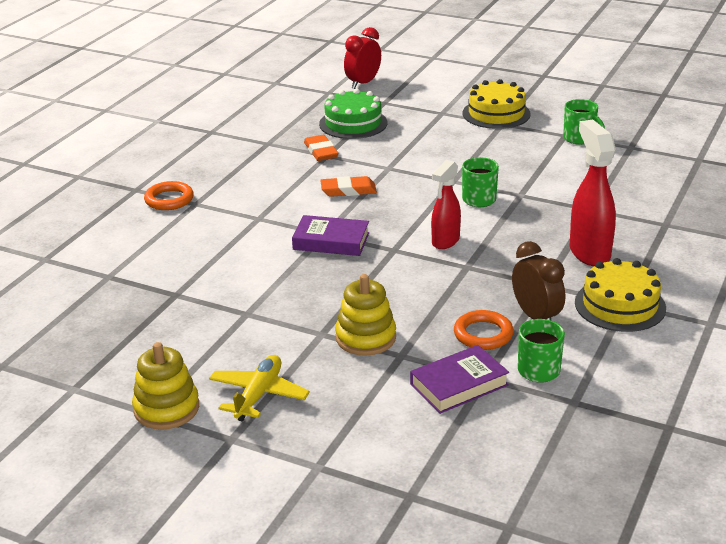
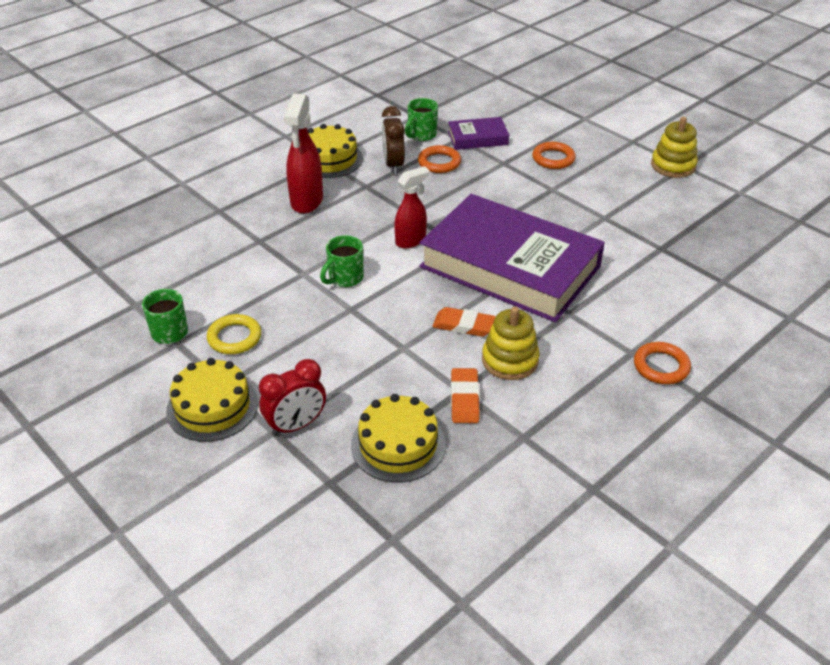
camera: 160 degrees left, 10 degrees up
(258, 395) = (609, 160): yellow plane -> none
(331, 241) = (510, 267): purple book -> purple book, size x2.34
(338, 377) = (553, 158): none -> orange ring
(353, 123) = (398, 444): green cake -> yellow cake
(363, 83) = (328, 548): red clock -> red clock (296, 425)
(366, 338) = (522, 179): yellow stacking toy -> yellow stacking toy (510, 360)
(526, 146) = (234, 337): none -> yellow ring

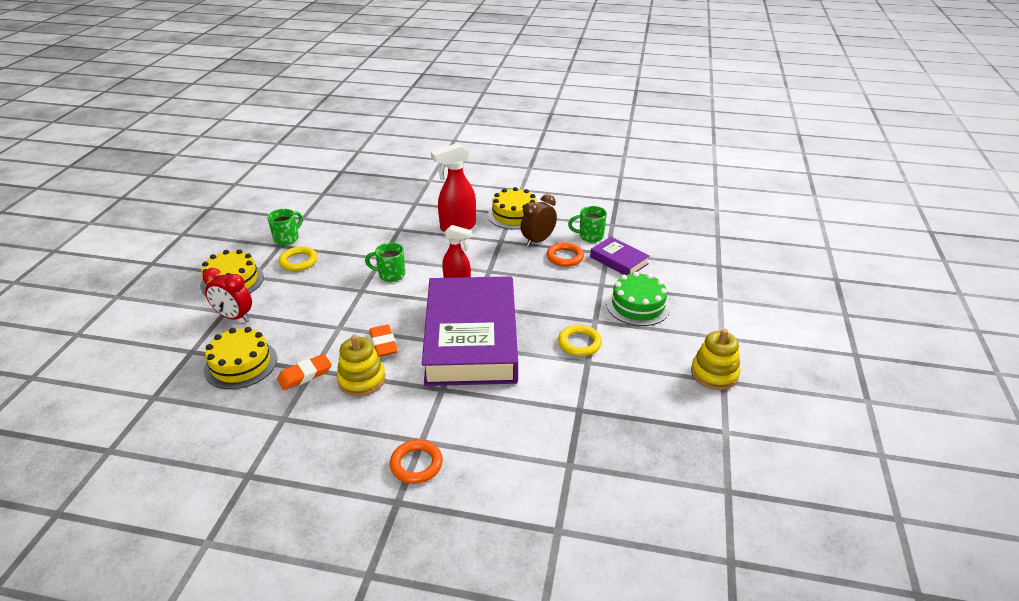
camera: 55 degrees right, 5 degrees down
(553, 158) = (638, 305): orange ring -> green cake
(576, 210) = (579, 343): none -> yellow ring

